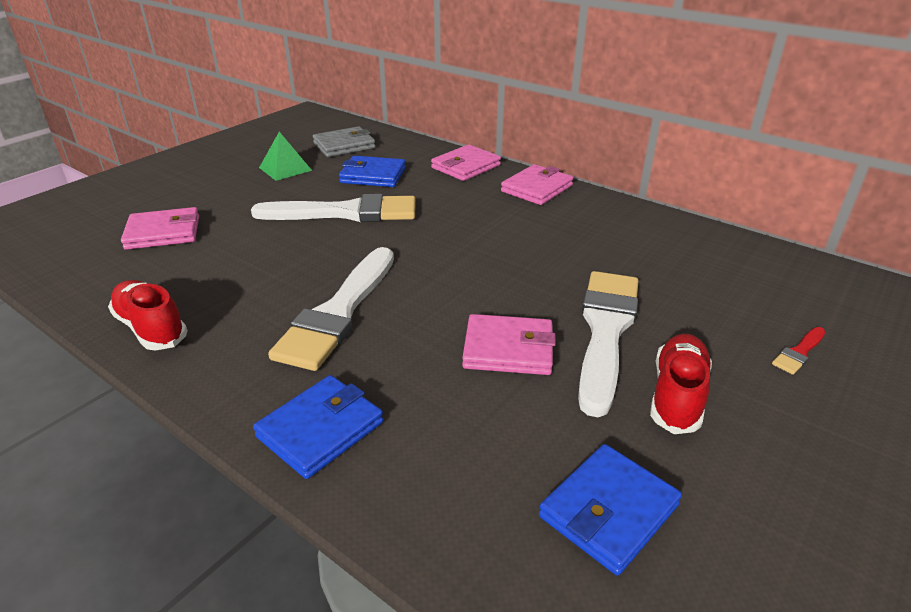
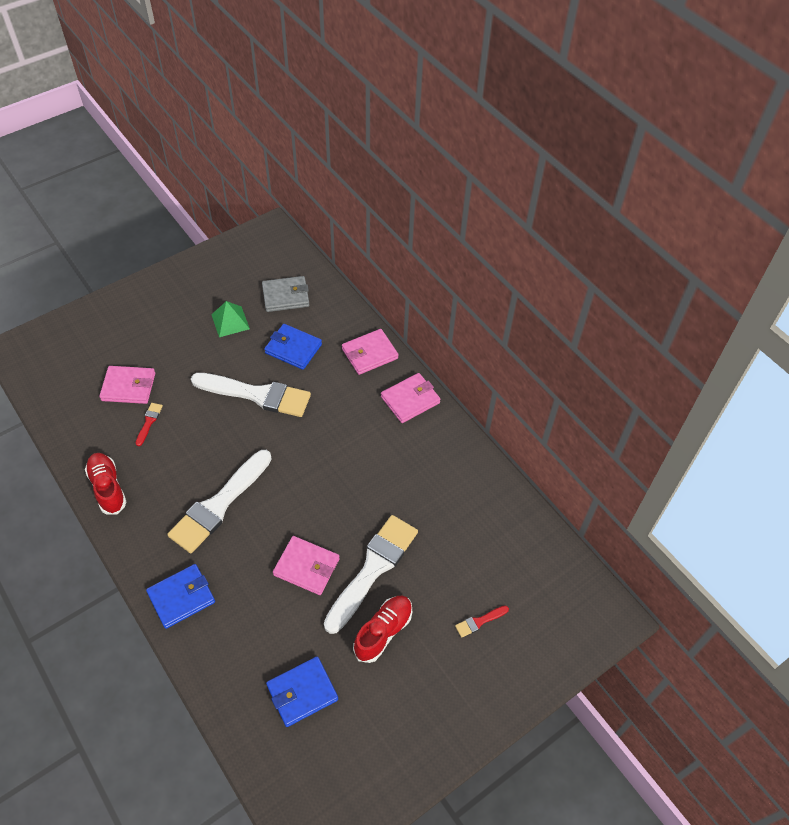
camera: 15 degrees right, 20 degrees up
(202, 256) = (149, 422): none -> red brush

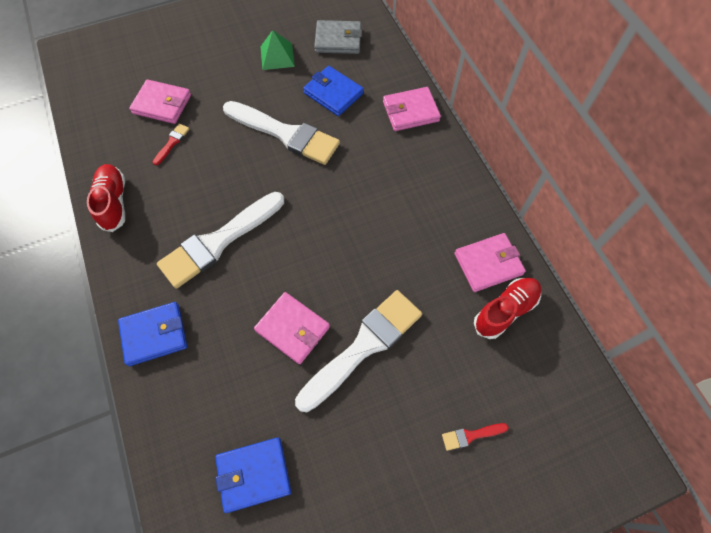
camera: 15 degrees right, 10 degrees up
(383, 632) = (359, 423): red shoe -> red shoe (505, 311)
(410, 400) = (443, 167): pink wallet -> pink wallet (488, 264)

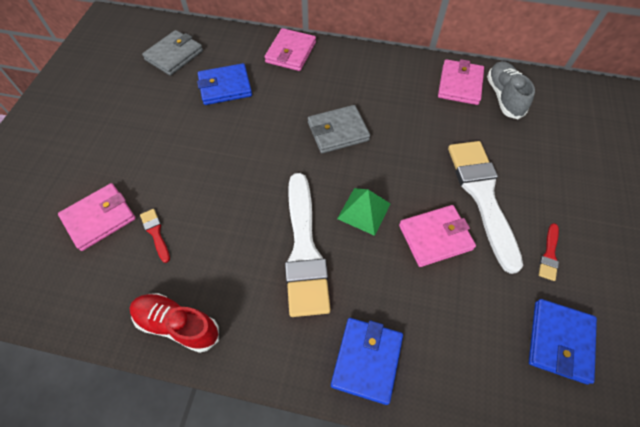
camera: 55 degrees left, 5 degrees down
(277, 56) = (145, 102): green pyramid -> green pyramid (364, 211)
(285, 134) = (234, 140): white brush -> none
(349, 198) = (338, 131): none -> grey wallet
(471, 435) = (592, 170): red brush -> red brush (549, 254)
(505, 311) = (503, 97): red shoe -> grey shoe

